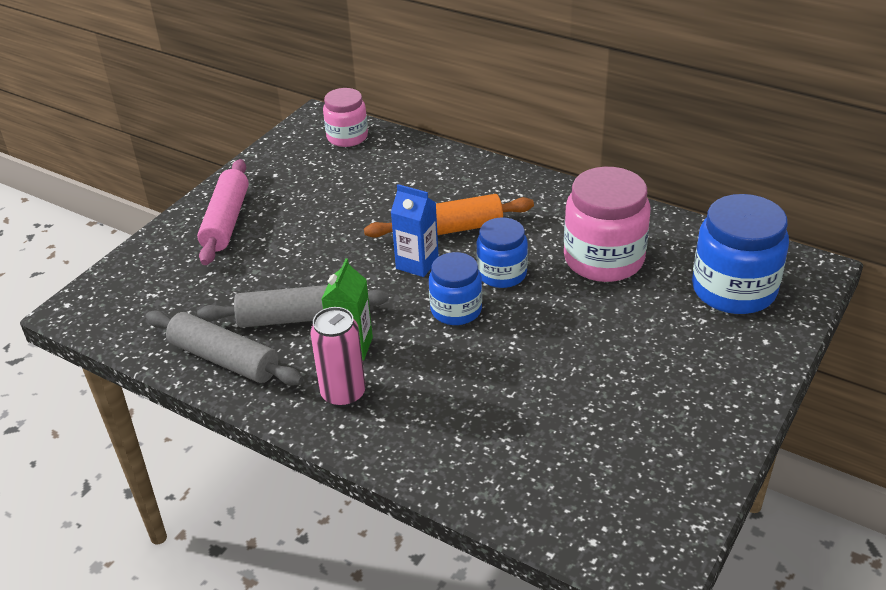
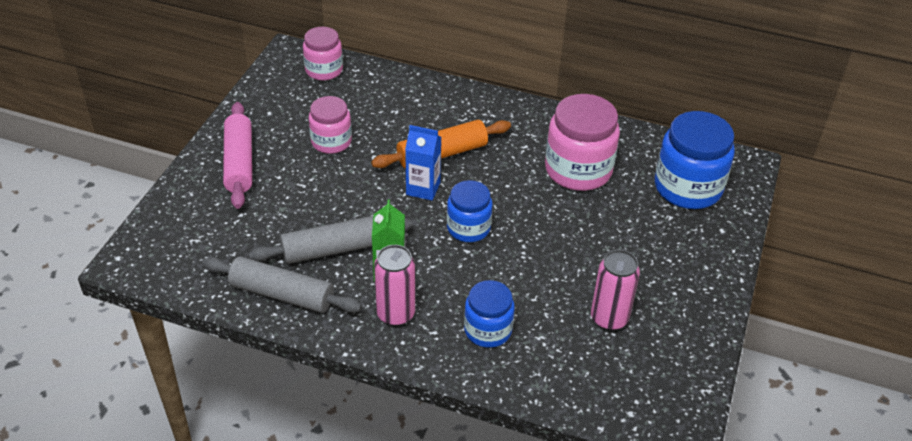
camera: 15 degrees left, 5 degrees up
(331, 208) = (331, 141): none -> pink jar
(502, 274) = (497, 191): blue jar -> blue jar (488, 330)
(596, 427) = (609, 318): none -> pink can

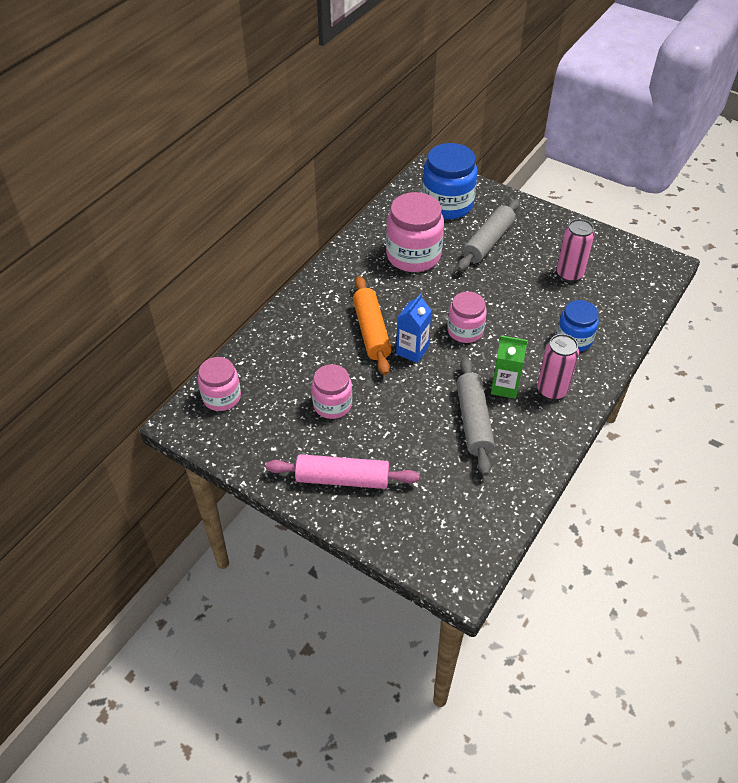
camera: 75 degrees left, 5 degrees up
(282, 294) = (521, 462): grey rolling pin -> grey rolling pin (488, 242)
(468, 228) = (465, 331): blue jar -> pink jar

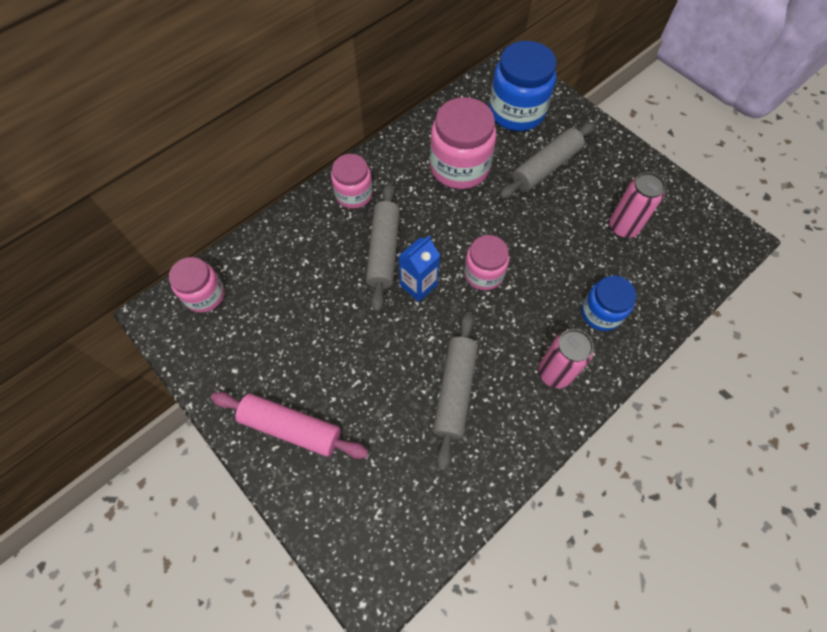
camera: 15 degrees right, 15 degrees up
(332, 405) = (312, 332): pink jar -> pink jar (354, 194)
(371, 331) = (383, 251): orange rolling pin -> grey rolling pin
(505, 387) = (503, 355): green carton -> none

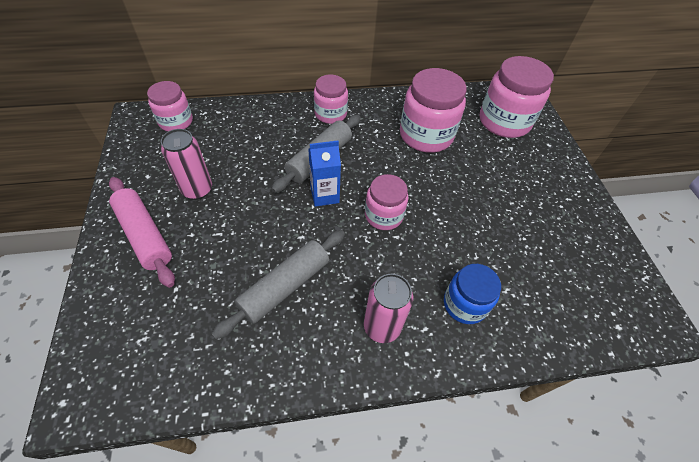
camera: 30 degrees right, 10 degrees down
(516, 111) = (504, 121): blue jar -> pink jar
(546, 167) = (499, 169): grey rolling pin -> none
(623, 227) = (539, 248): pink can -> pink can (197, 190)

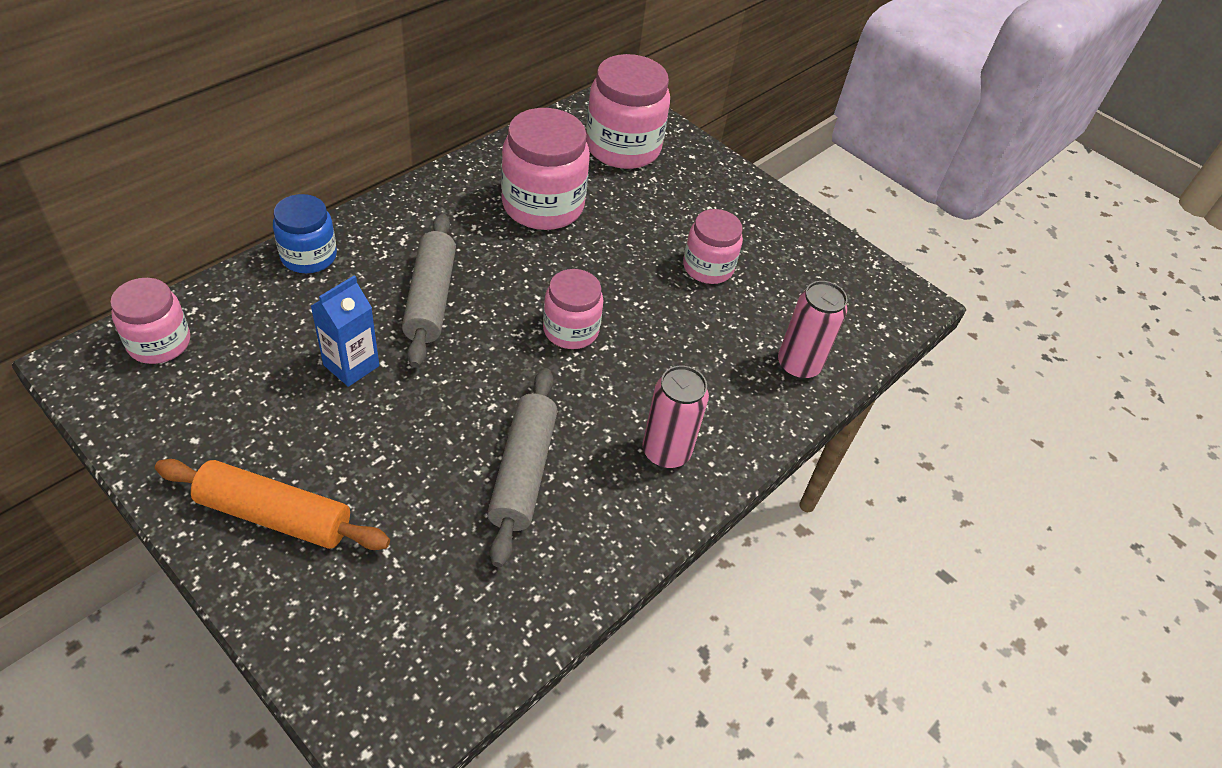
camera: 40 degrees left, 5 degrees down
(144, 235) = (275, 515): pink rolling pin -> orange rolling pin
(197, 190) = (293, 420): pink can -> pink can (798, 365)
(324, 195) = (478, 341): blue carton -> blue carton (351, 365)
(330, 114) = (392, 230): pink jar -> pink jar (708, 267)
(464, 304) = (731, 381): blue jar -> blue jar (309, 256)

